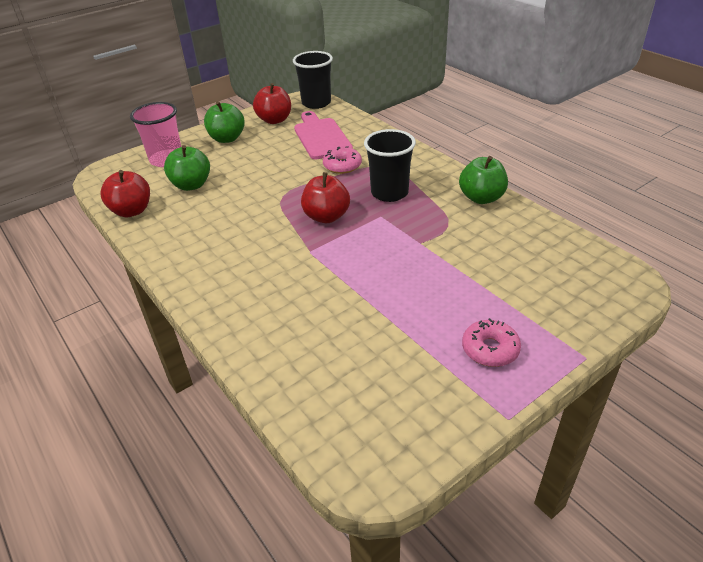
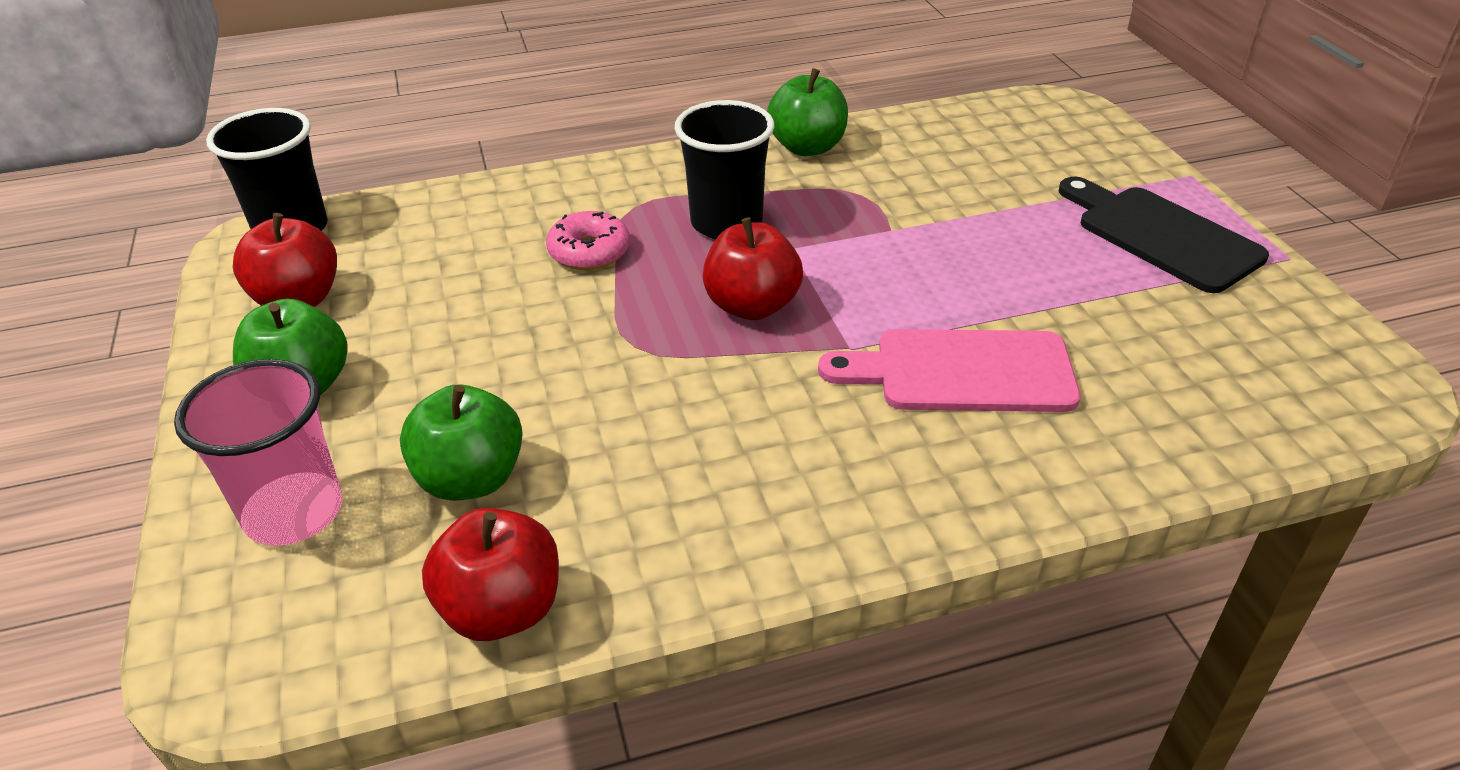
camera: 70 degrees left, 0 degrees up
(321, 137) = (450, 253): pink cutting board -> pink cutting board (962, 372)
(490, 349) = (1161, 235): pink donut -> black cutting board

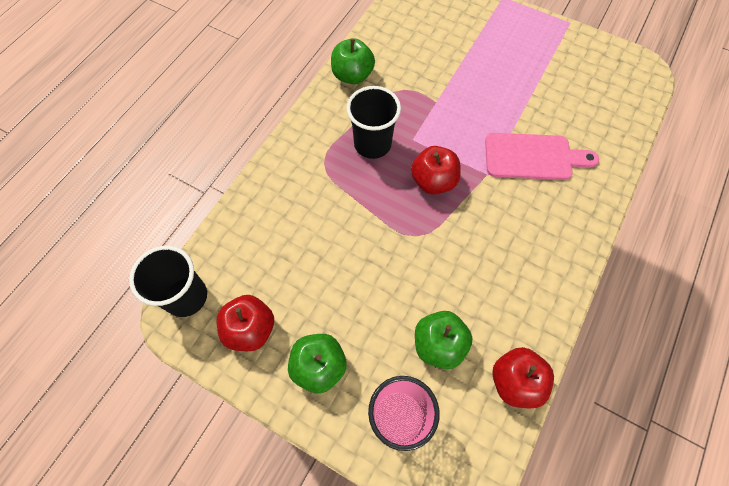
camera: 45 degrees left, 25 degrees up
(589, 252) = (338, 202): pink donut -> none
(962, 372) = (533, 157): pink cutting board -> pink cutting board turned 135 degrees counterclockwise
(1161, 235) = (524, 39): black cutting board -> none

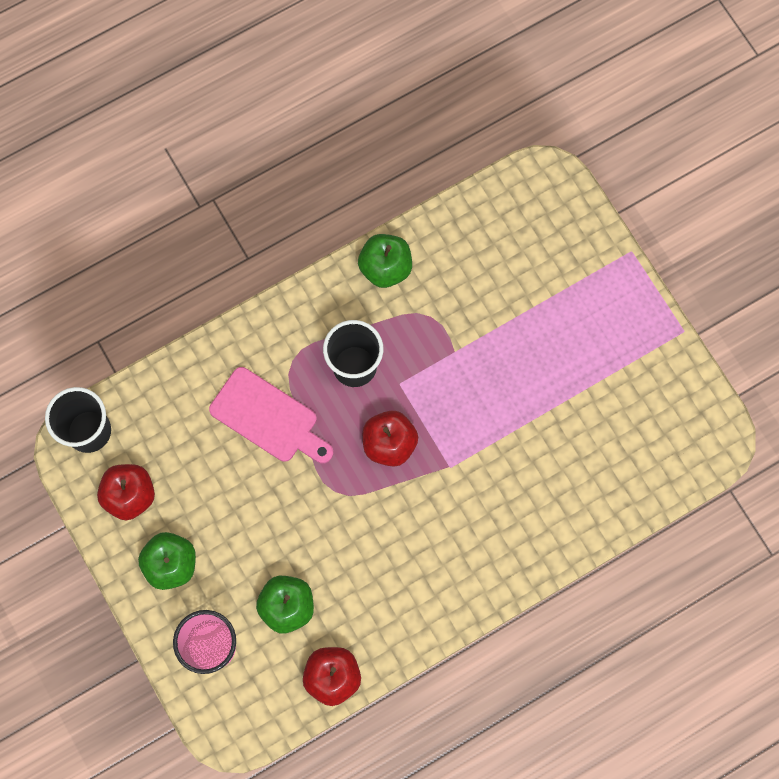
camera: 30 degrees right, 10 degrees up
(533, 157) = (511, 474): pink cutting board -> pink cutting board (268, 417)

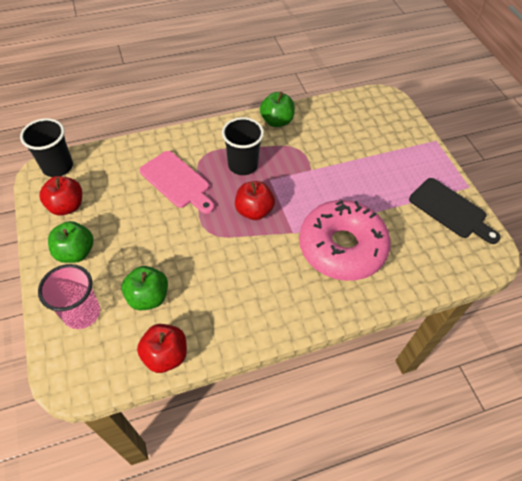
camera: 10 degrees right, 20 degrees down
(519, 475) = (342, 247): none -> pink donut
(659, 379) = (450, 210): none -> black cutting board

